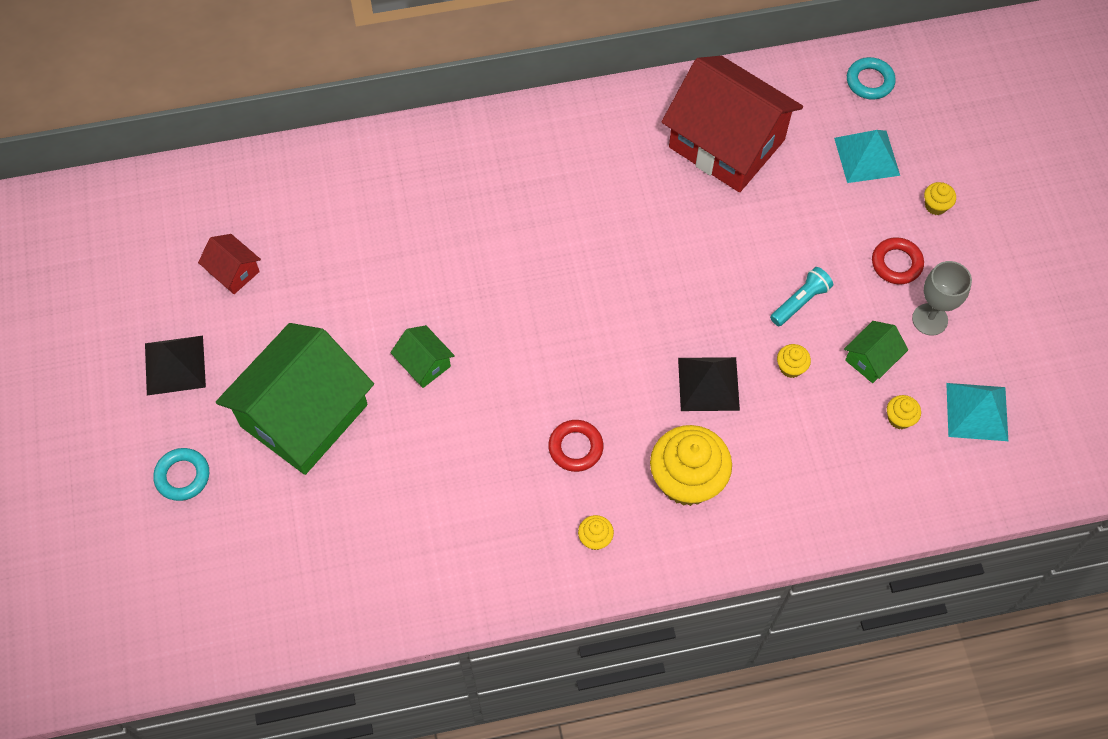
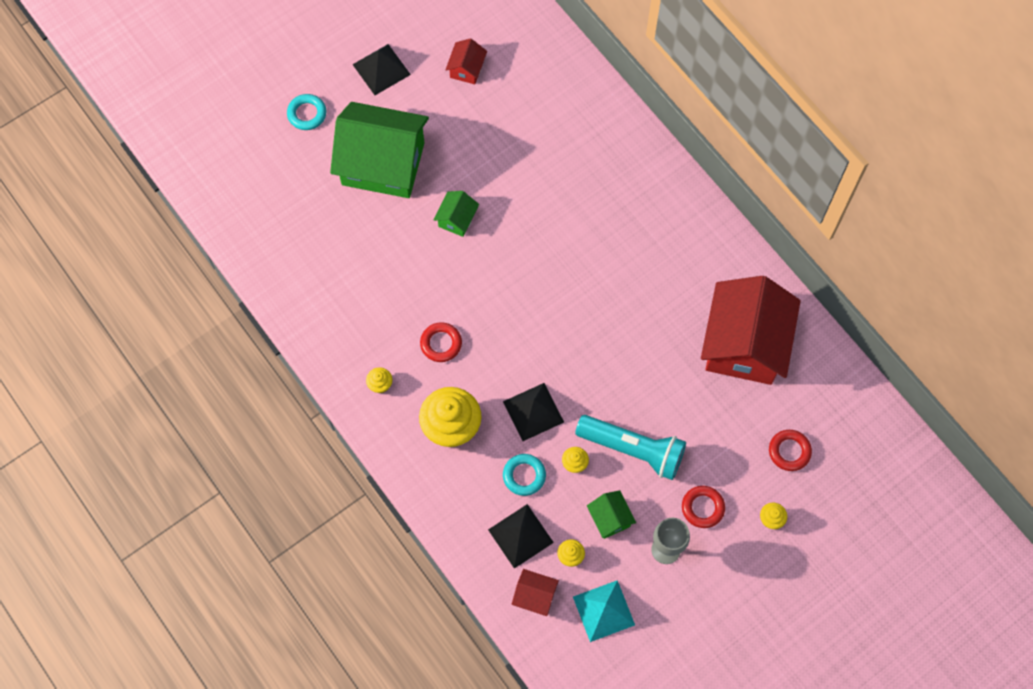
camera: 65 degrees right, 5 degrees up
(800, 302) = (633, 450): turquoise flashlight -> turquoise flashlight, size x1.88
(854, 460) = (520, 536): none -> black pyramid
(867, 156) = (789, 451): turquoise pyramid -> red ring
(869, 81) = (862, 428): turquoise ring -> turquoise ring (524, 476)
(871, 359) = (610, 518): green house -> green house turned 45 degrees clockwise
(932, 476) = (535, 596): none -> red house

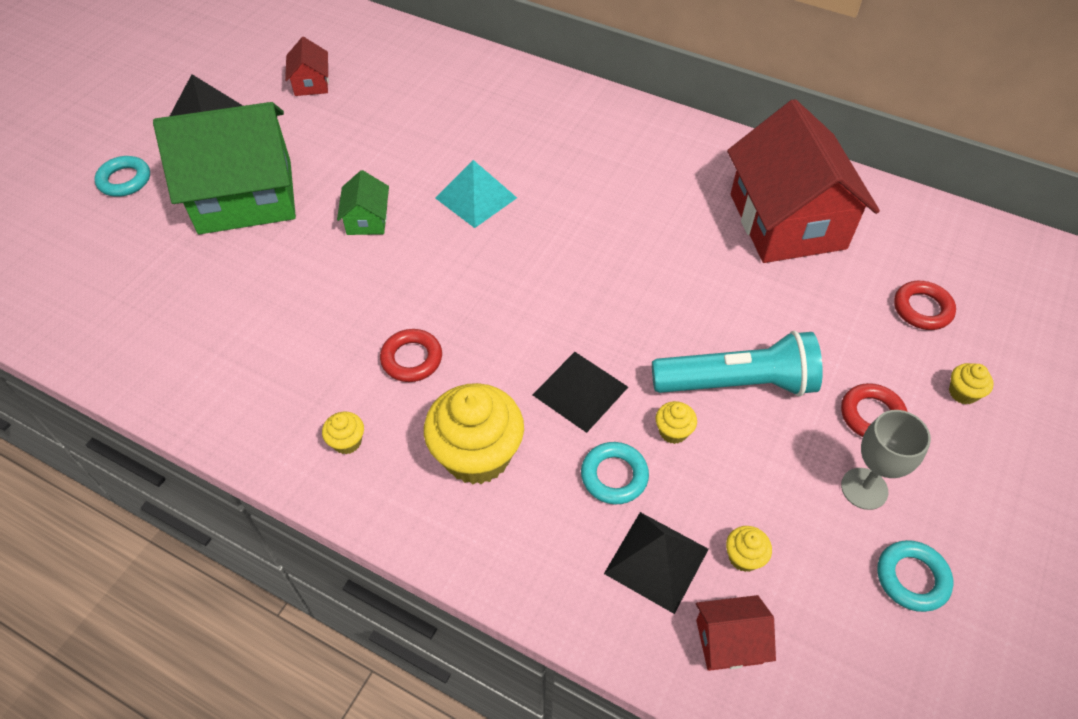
camera: 25 degrees left, 15 degrees down
(603, 610) = (840, 615): turquoise pyramid -> turquoise pyramid (476, 197)
(610, 518) = (764, 481): green house -> none
(657, 610) = (912, 578): none -> turquoise ring

